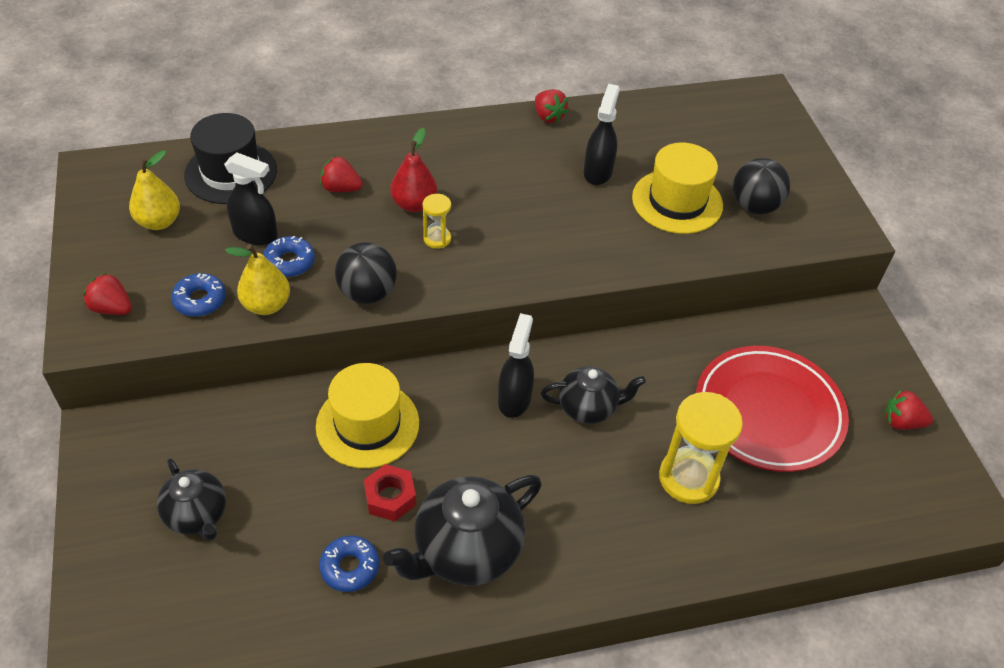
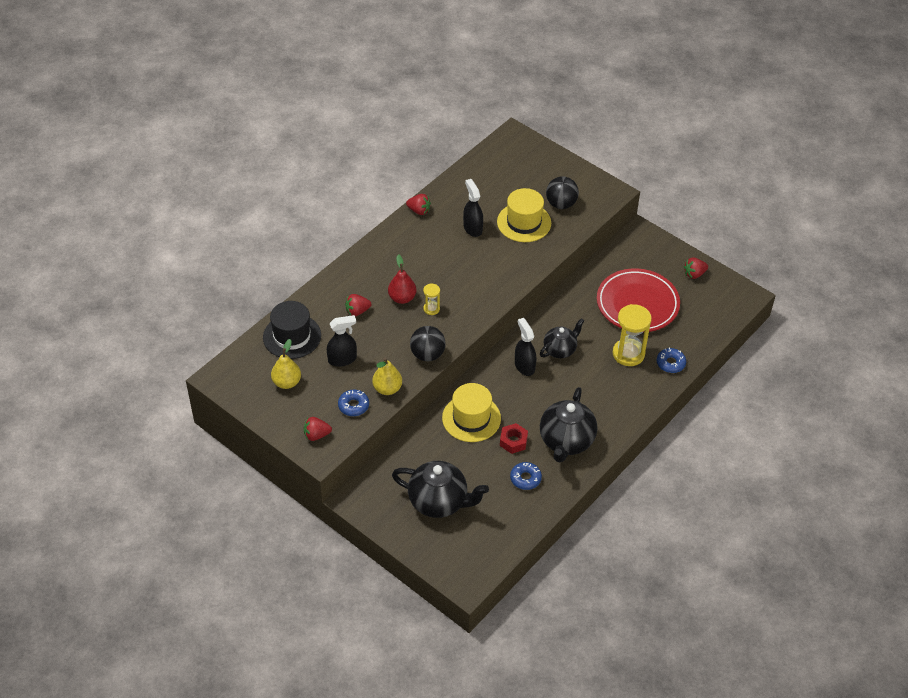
camera: 35 degrees left, 0 degrees up
(197, 515) = (439, 502): black teapot -> black teapot, size x1.62
(289, 262) = (374, 362): blue donut -> blue donut (670, 363)

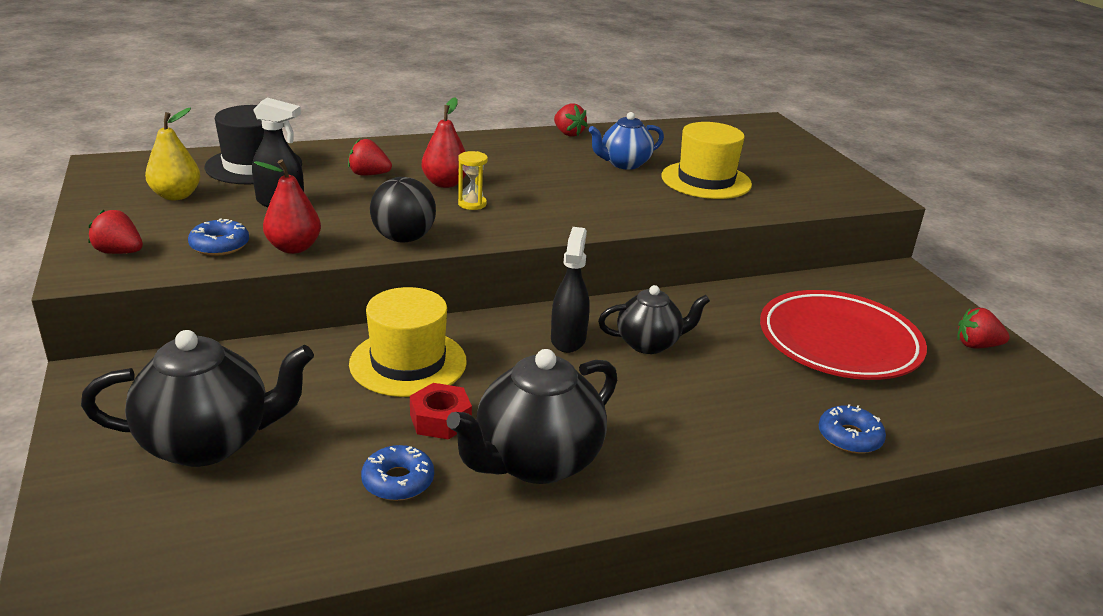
camera: 30 degrees right, 20 degrees down
(387, 388) = (294, 248): yellow pear -> red pear
(439, 502) = (208, 443): black teapot -> black teapot turned 60 degrees counterclockwise
(472, 228) = (624, 164): black spray bottle -> blue teapot
(561, 204) = (781, 182): black ball -> none
(628, 354) = (772, 393): yellow hourglass -> none

